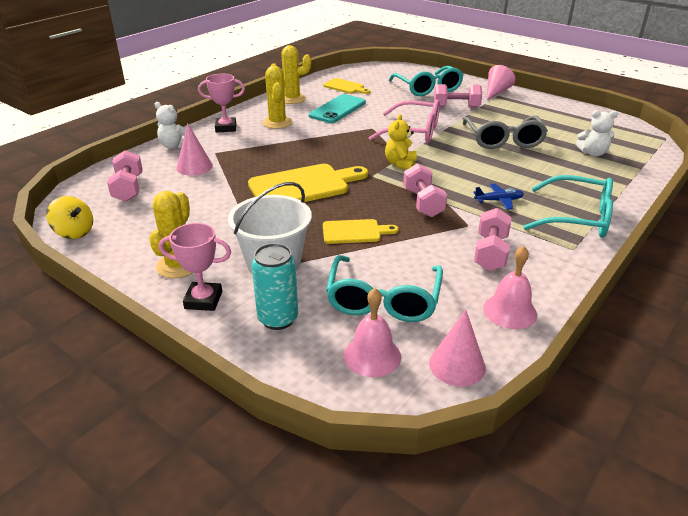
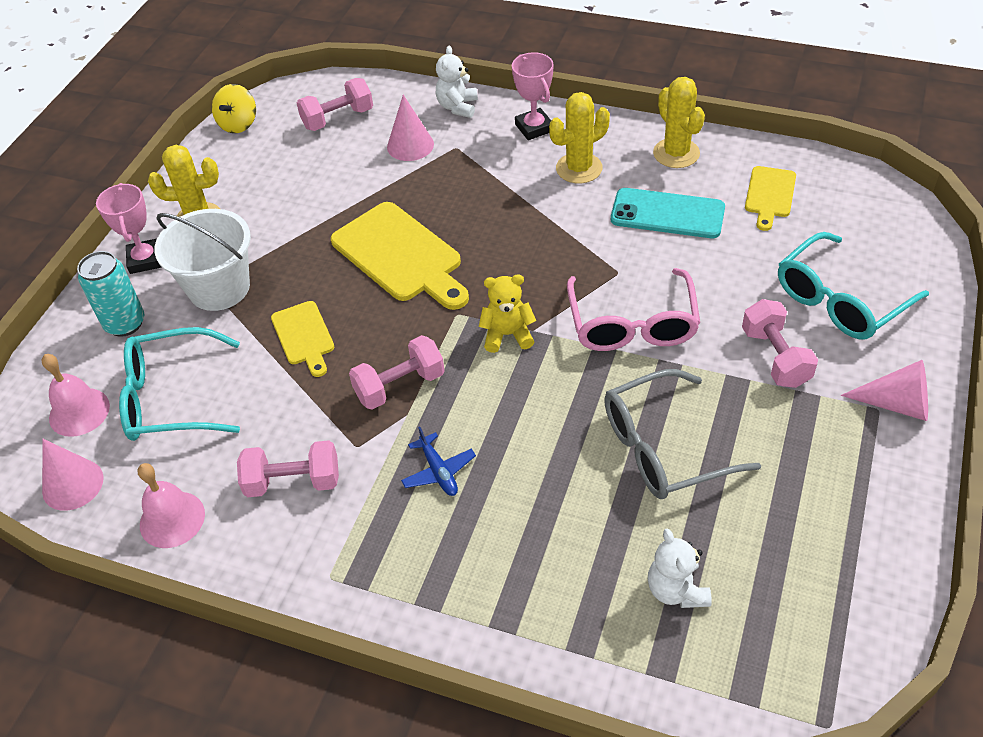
camera: 75 degrees right, 15 degrees up
(577, 218) = (421, 578): turquoise glasses -> none

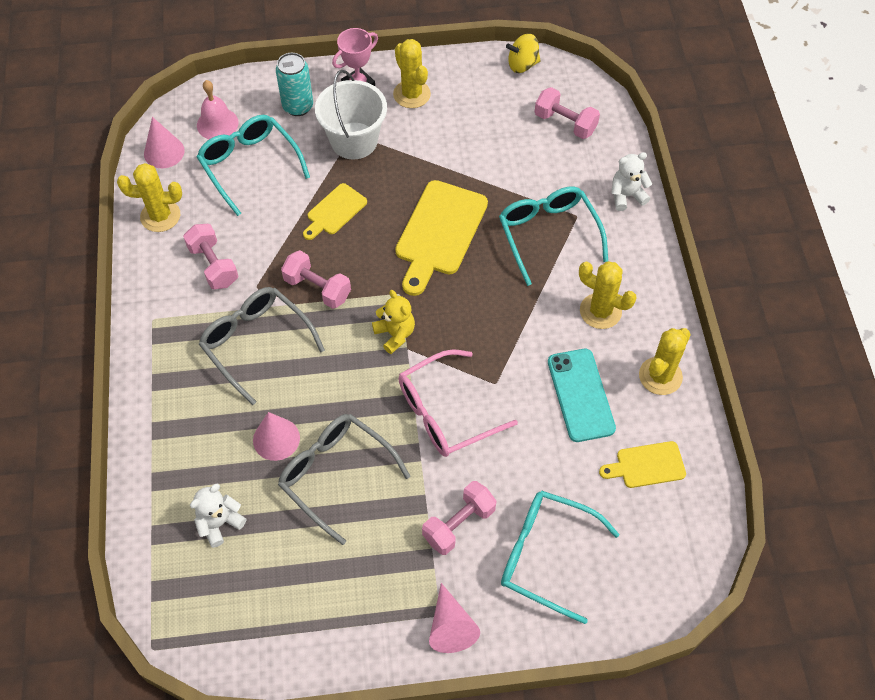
camera: 60 degrees right, 10 degrees up
(172, 519) = (160, 216): pink bell -> yellow cactus
(410, 145) = (561, 184): pink cone -> pink cone (276, 439)
(438, 471) = (256, 343): blue plane -> grey glasses
(463, 174) = (548, 235): none -> turquoise glasses
(534, 128) = (632, 260): pink trophy -> none

